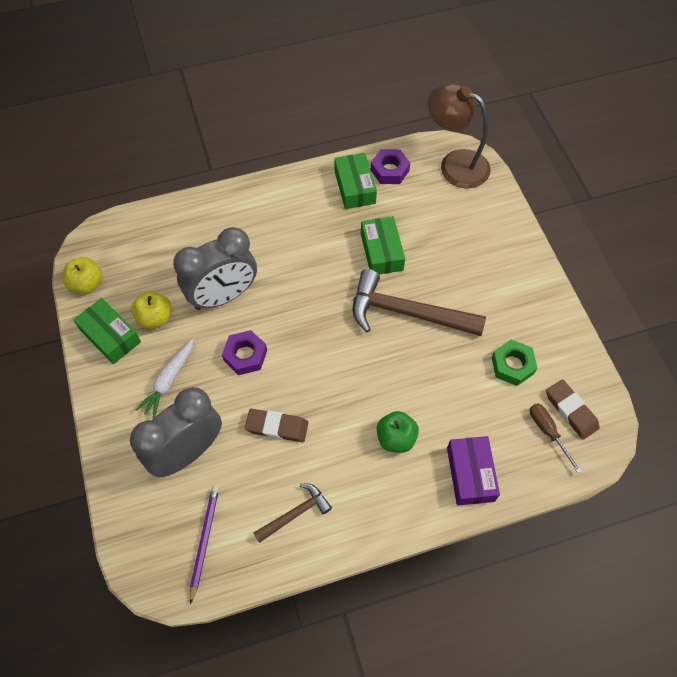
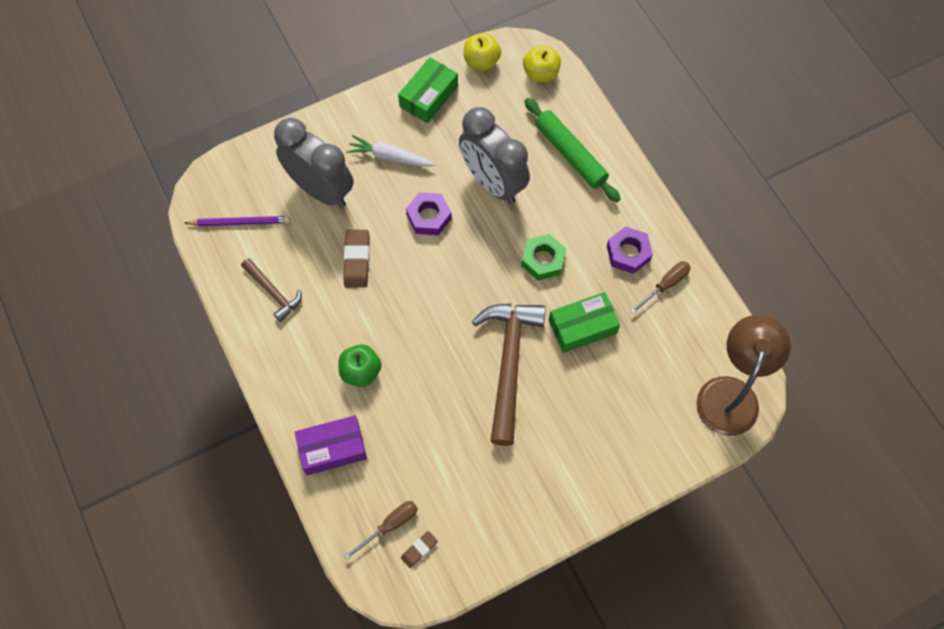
camera: 80 degrees right, 5 degrees up
(155, 318) = (455, 128): yellow apple -> yellow apple (541, 74)
(212, 230) = (570, 154): none -> green rolling pin
(355, 187) = (665, 285): green box -> brown screwdriver
(389, 170) = (700, 319): purple nut -> purple nut (628, 253)
(512, 365) = (464, 482): green nut -> green nut (543, 260)
(571, 411) = (419, 549): brown eraser -> brown eraser, size x0.58

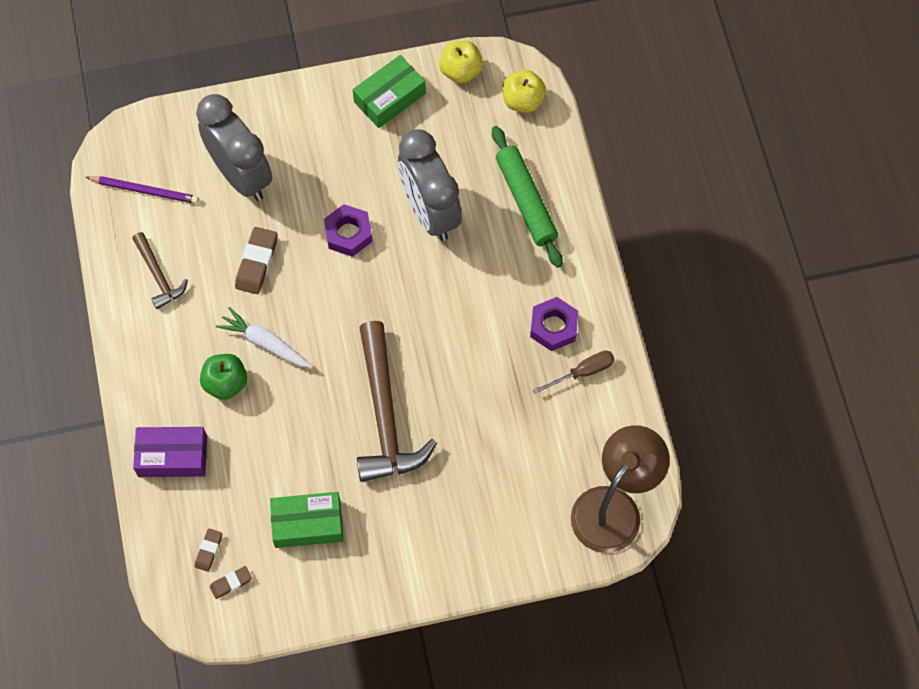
camera: 15 degrees right, 0 degrees up
(390, 157) = (326, 156): white carrot -> white carrot (265, 343)
(390, 525) = (208, 550): brown screwdriver -> brown eraser
(509, 364) = (385, 415): brown hammer -> brown hammer turned 150 degrees clockwise
(543, 260) = (457, 312): green nut -> none
(582, 326) = (477, 395): green box -> green box (307, 523)

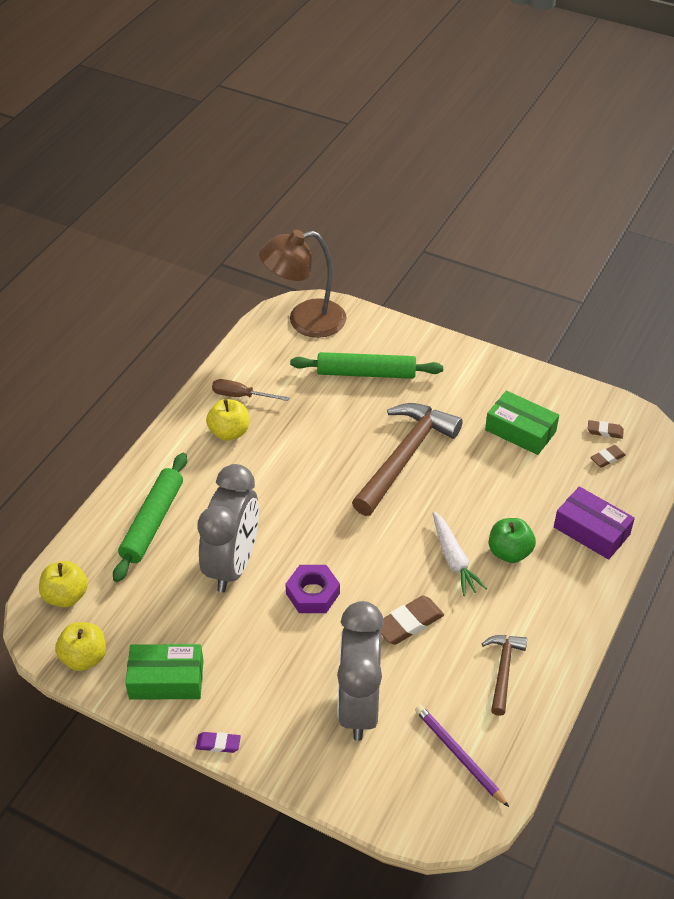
camera: 140 degrees left, 20 degrees down
(313, 83) = (218, 744): none -> purple eraser
(499, 485) = (366, 373): none -> green rolling pin
(553, 327) = (229, 432): purple nut -> yellow apple

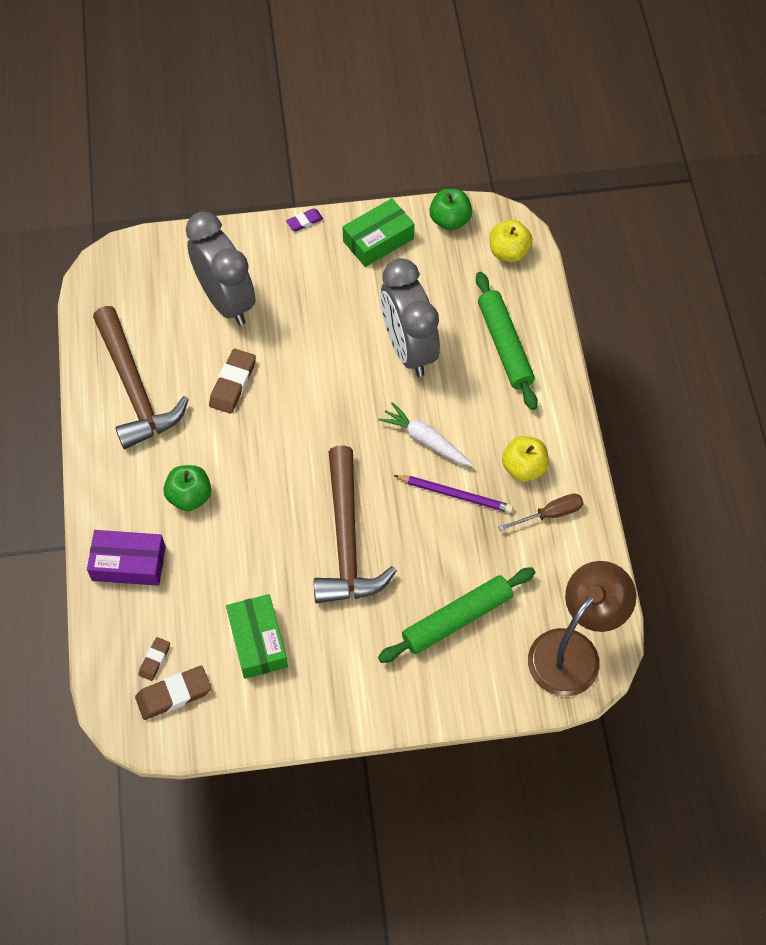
camera: 145 degrees right, 15 degrees up
(84, 658) = (450, 220): yellow apple -> green apple
(312, 593) = (326, 363): purple nut -> none
(454, 559) = (233, 461): white carrot -> white carrot (425, 440)
(459, 755) = (131, 308): purple pencil -> purple pencil (455, 495)
(503, 670) = (134, 388): brown hammer -> brown hammer, size x1.91
(520, 431) = (258, 641): green box -> green box turned 75 degrees clockwise
(605, 431) = (173, 694): brown eraser -> brown eraser, size x1.73

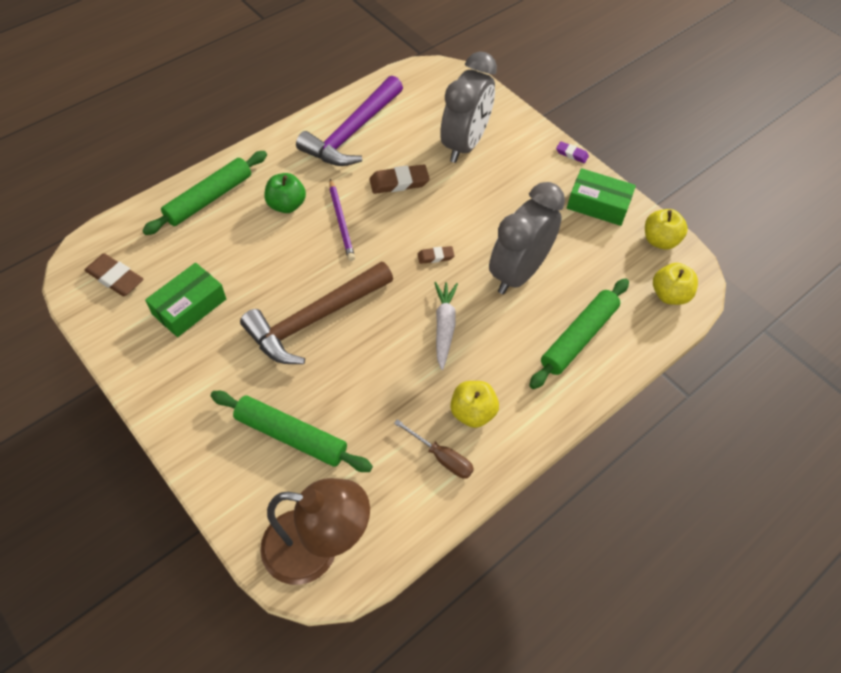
camera: 55 degrees right, 5 degrees down
(128, 563) = (209, 199): purple box -> green rolling pin
(134, 388) = (352, 132): brown hammer -> purple hammer
(154, 660) = (138, 252): brown eraser -> brown eraser (435, 256)
(450, 220) = (660, 240): green apple -> yellow apple
(455, 495) = (409, 374): purple pencil -> purple pencil (341, 222)

